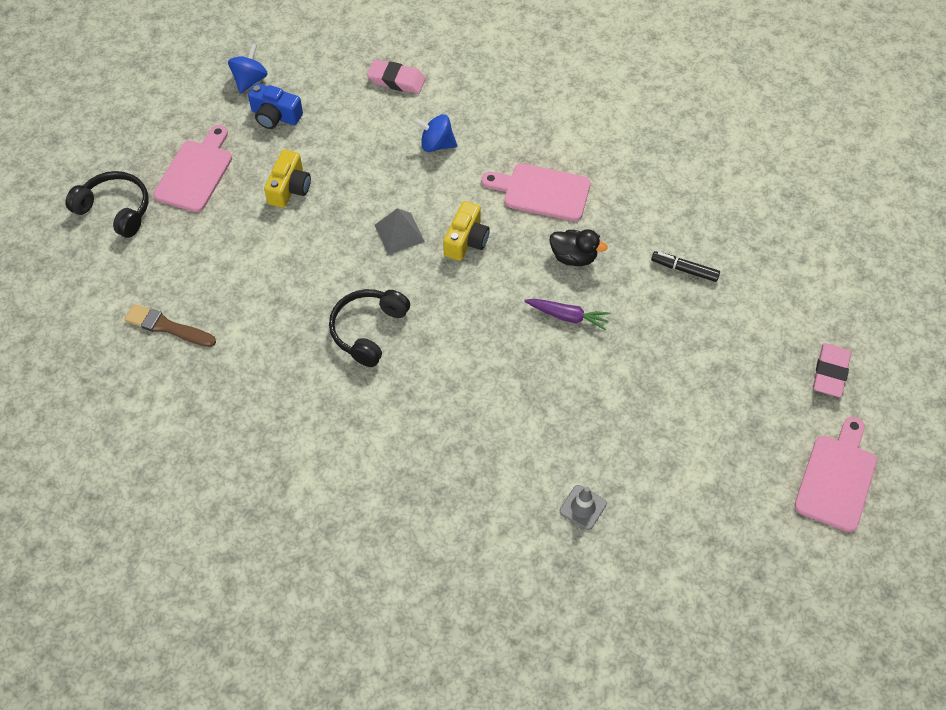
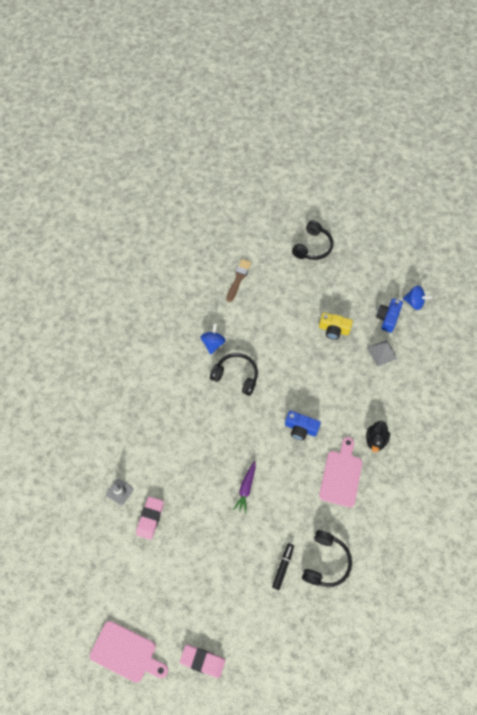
camera: 90 degrees right, 5 degrees up
(196, 172) = (341, 281): pink cutting board -> none
(396, 80) = (425, 385): pink eraser -> pink eraser (150, 518)
(399, 233) = (304, 390): grey pyramid -> grey pyramid (382, 353)
(436, 144) = (374, 410): blue spinning top -> blue spinning top (213, 343)
(466, 240) = (300, 428): yellow camera -> blue camera
(573, 257) = (290, 494): black duck -> black duck (375, 440)
(672, 217) = (326, 562): none -> black headphones

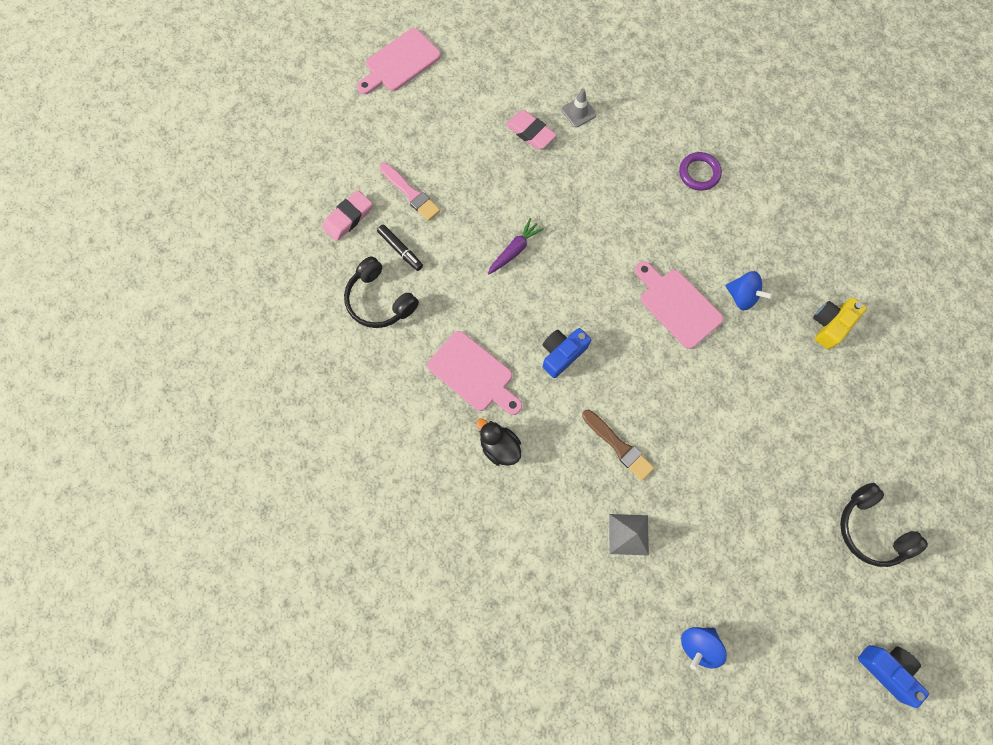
camera: 115 degrees right, 10 degrees up
(137, 396) = (699, 173): none -> purple ring
(202, 661) = (351, 128): pink eraser -> pink eraser (348, 218)
(236, 376) = (677, 305): black headphones -> pink cutting board
(237, 582) = (411, 193): none -> pink brush
(238, 279) = (844, 380): brown brush -> brown brush (618, 446)
(246, 488) = (514, 250): purple carrot -> purple carrot turned 90 degrees clockwise
(333, 329) = (698, 480): yellow camera -> yellow camera (830, 325)
(387, 318) = (686, 579): blue camera -> blue camera (886, 669)

